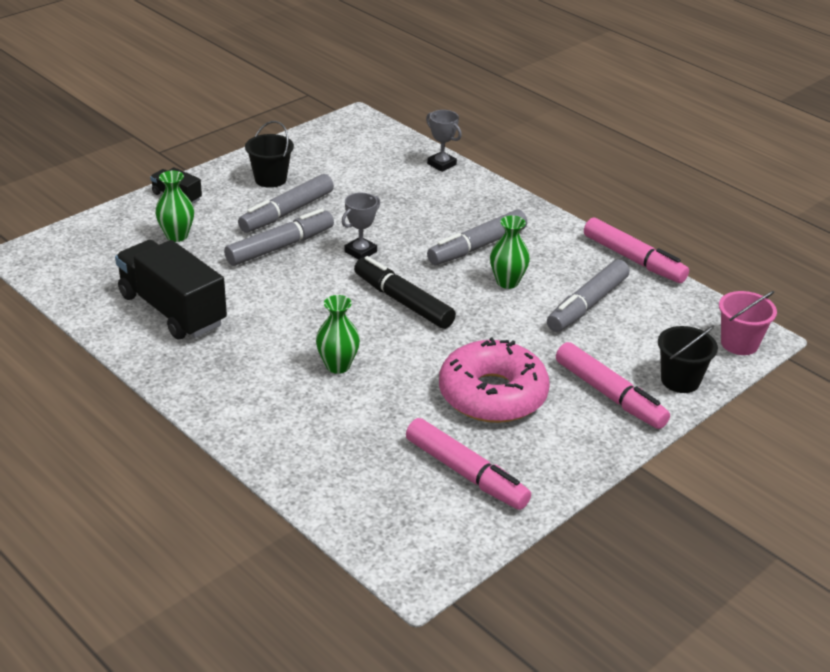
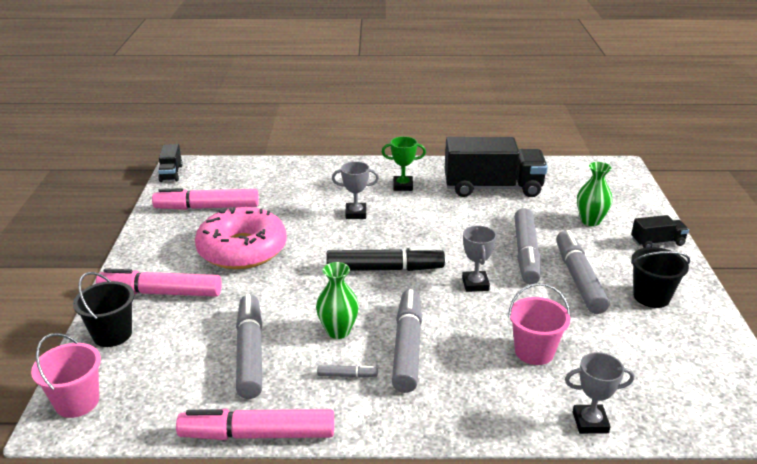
camera: 135 degrees right, 5 degrees down
(240, 367) = (403, 186): none -> green trophy
(338, 366) = (356, 214): green vase -> grey trophy
(405, 201) = (534, 351): none -> pink bucket
(445, 569) = (171, 173): none -> black truck
(539, 255) = (347, 375): none -> grey marker

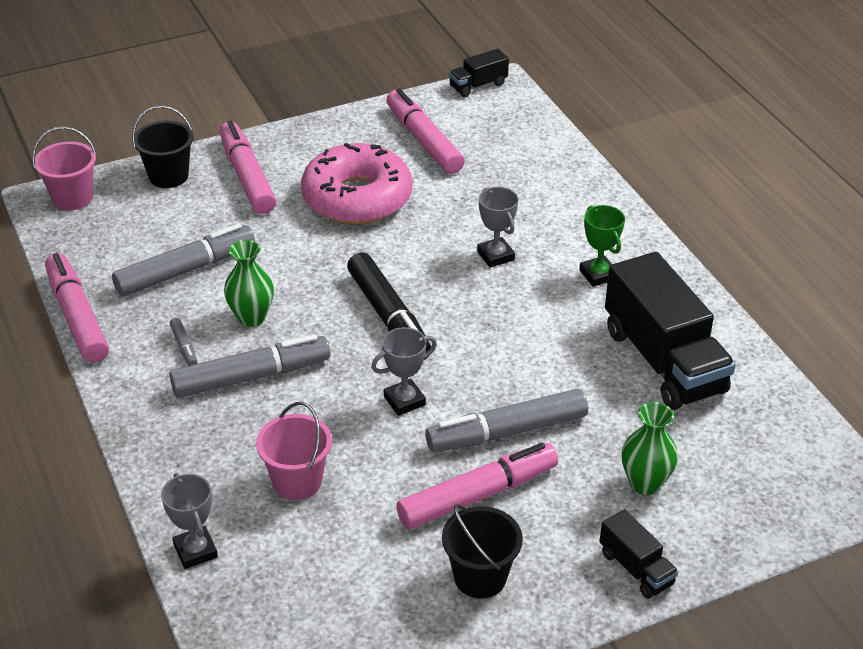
camera: 65 degrees right, 10 degrees up
(578, 279) = (477, 495): grey marker -> pink marker

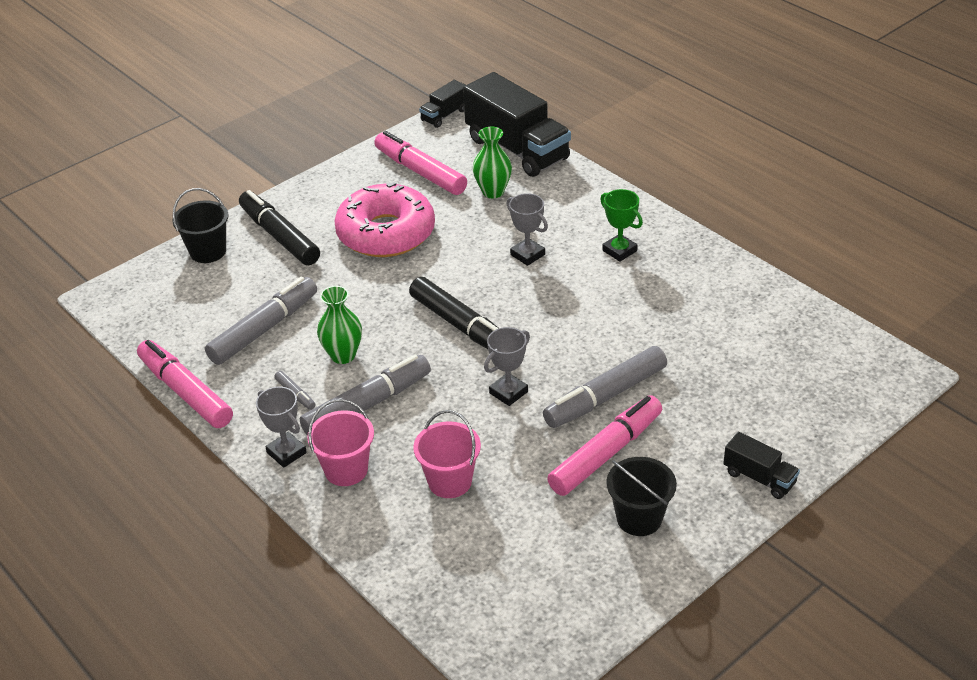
camera: 15 degrees left, 0 degrees up
(72, 198) = (128, 290): pink bucket -> pink bucket (346, 470)
(195, 551) = (390, 562): grey trophy -> grey trophy (286, 453)
(247, 176) = (279, 236): pink marker -> black marker
(645, 483) = (735, 409): green vase -> green vase (493, 192)
(663, 361) = (704, 308): black truck -> black truck (517, 149)

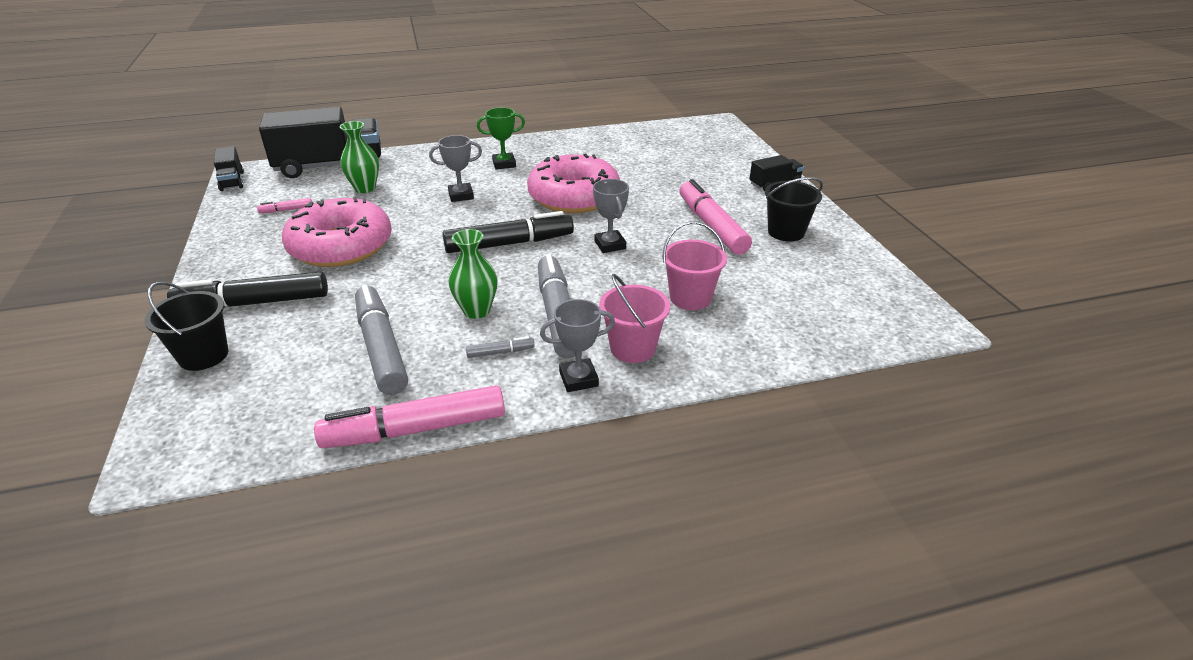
camera: 65 degrees left, 5 degrees down
(420, 172) = (286, 210): pink marker -> pink marker, size x0.43
(588, 329) = (574, 197): none -> pink donut
(605, 396) = (652, 210): grey marker -> none

